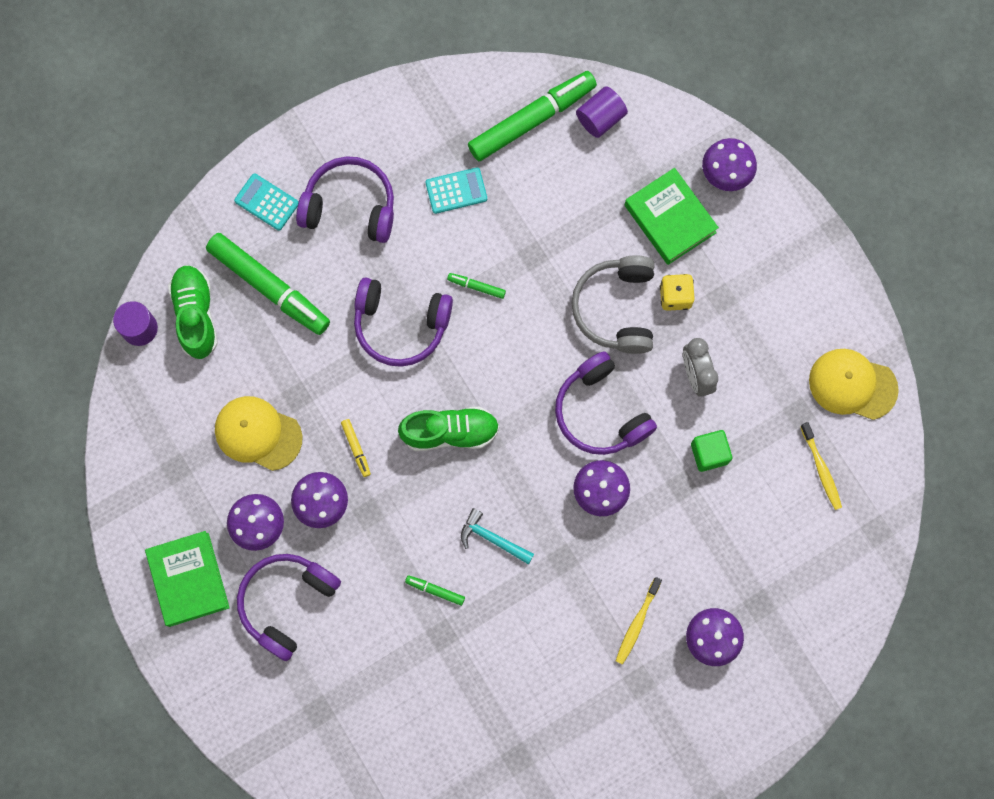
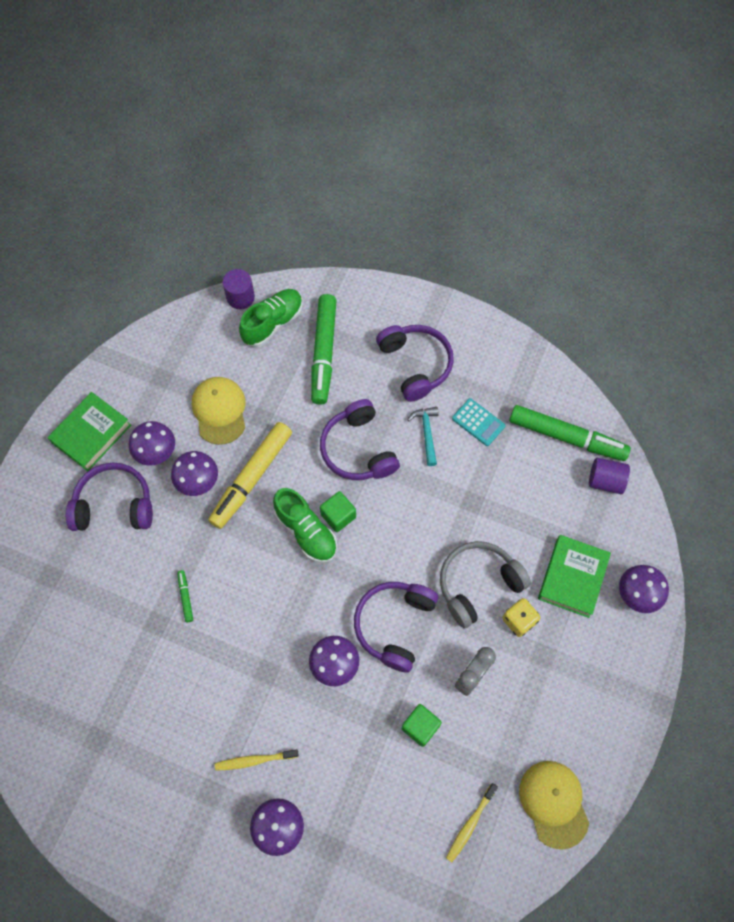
camera: 55 degrees right, 10 degrees down
(266, 202) = (379, 314): turquoise calculator -> none
(356, 448) = (252, 478): yellow marker -> yellow marker, size x2.45
(456, 391) = (338, 516): none -> green cube
(476, 287) = (421, 480): green marker -> none
(492, 538) = (249, 611): turquoise hammer -> turquoise hammer (426, 433)

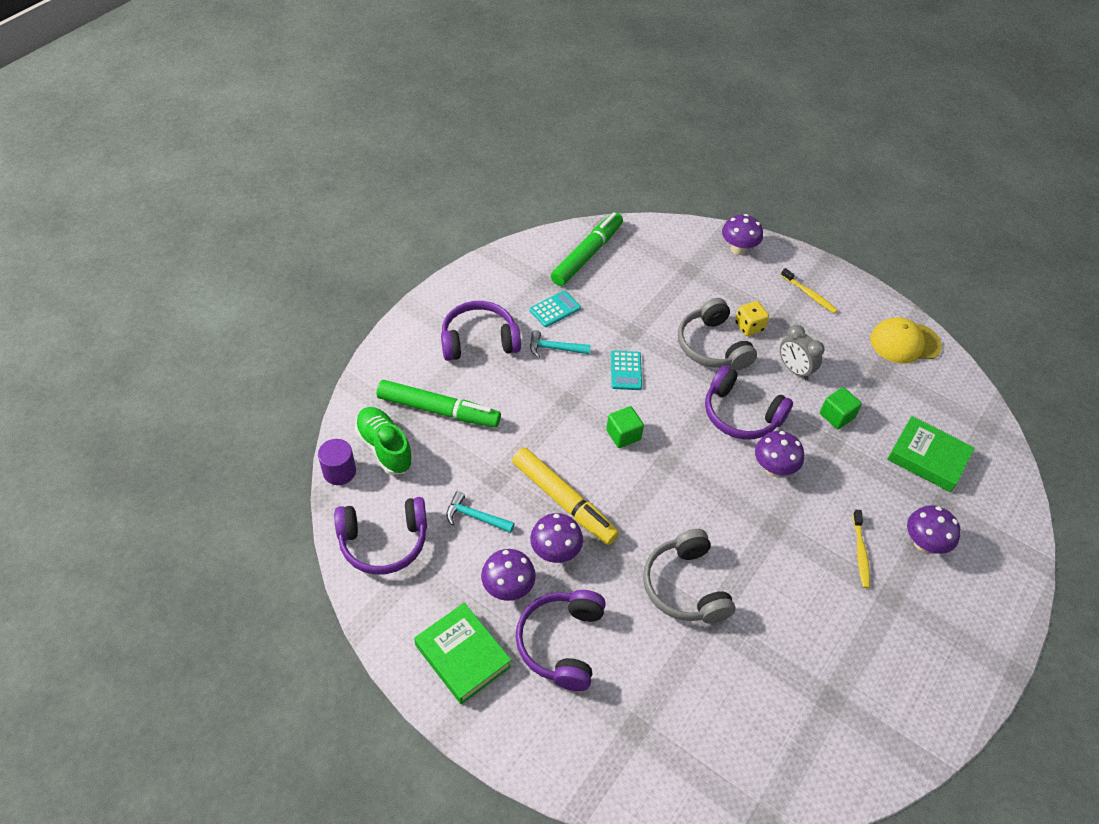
camera: 80 degrees left, 15 degrees down
(185, 597) = (685, 586): green marker -> grey headphones
(219, 411) = (475, 517): yellow cap -> turquoise hammer
(306, 531) = (634, 464): green shoe -> none
(358, 449) = (556, 404): purple headphones -> purple headphones (384, 542)
(418, 504) = (626, 371): none -> turquoise calculator
(470, 824) = (921, 400): yellow toothbrush -> yellow toothbrush (809, 295)
(572, 578) = (716, 283): green book -> green book (927, 458)
(605, 481) = (634, 242): purple cylinder -> none

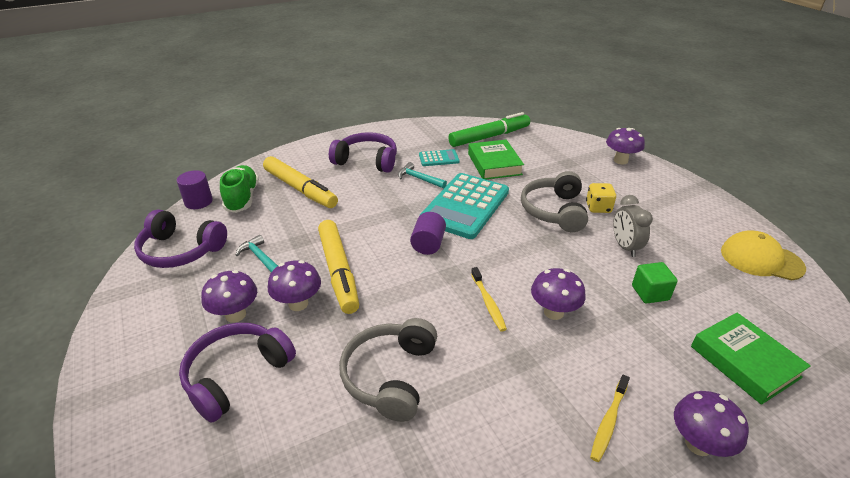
camera: 30 degrees right, 15 degrees down
(438, 410) = (300, 189): green marker -> yellow marker
(463, 656) = (150, 349): green book -> green book (494, 164)
(623, 435) = (428, 244): green cube -> purple cylinder
(626, 371) = (465, 206): turquoise calculator -> turquoise calculator, size x2.17
(740, 414) = (548, 262): purple headphones -> none
(809, 295) = (672, 202): yellow toothbrush -> yellow toothbrush (488, 303)

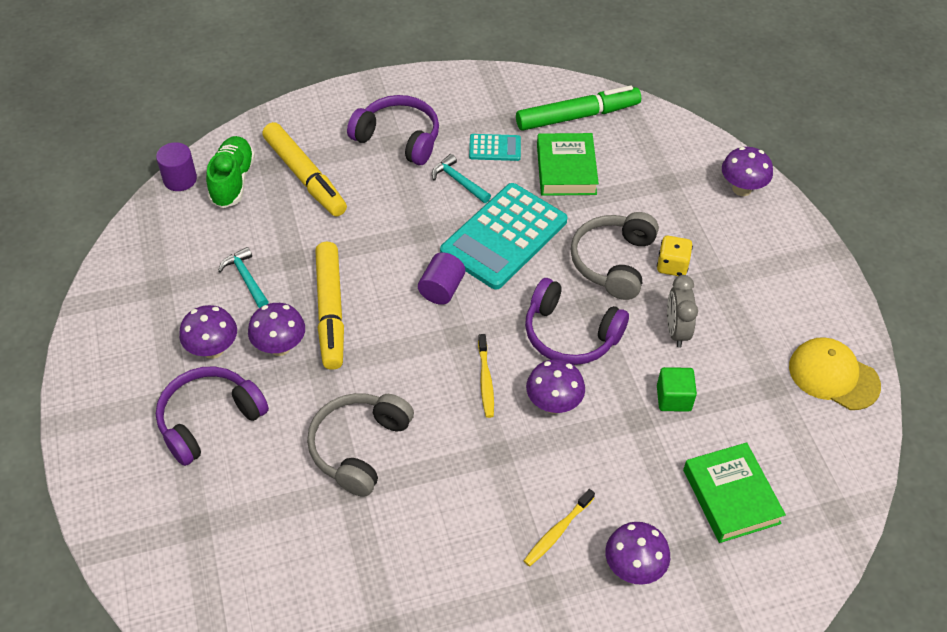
camera: 10 degrees right, 15 degrees up
(180, 250) = (158, 253): purple headphones -> purple headphones (570, 334)

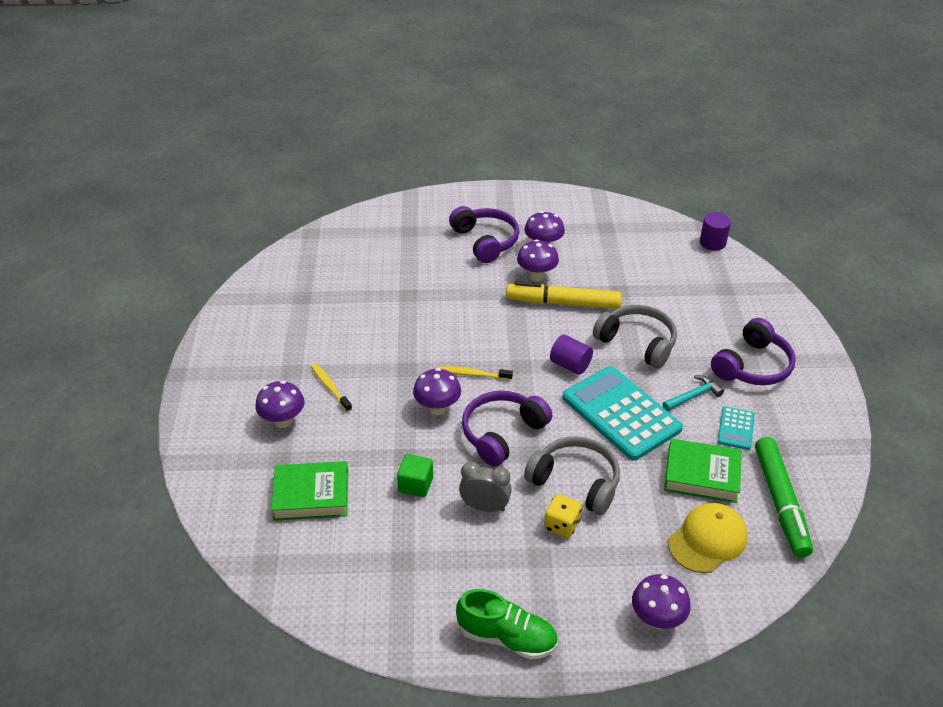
camera: 105 degrees right, 10 degrees down
(232, 181) = (707, 268): green shoe -> green shoe (507, 637)
(246, 278) = (605, 266): turquoise hammer -> none
(305, 176) = (709, 305): yellow marker -> none
(359, 447) = (439, 302): grey headphones -> grey headphones (637, 343)
(833, 376) = (396, 614): yellow cap -> yellow cap (707, 540)

